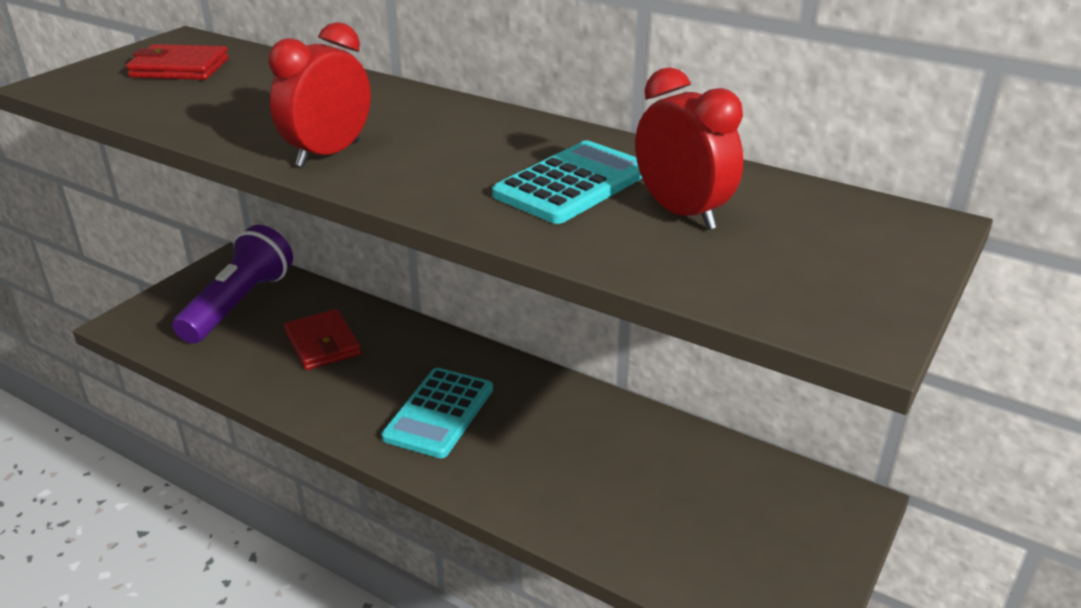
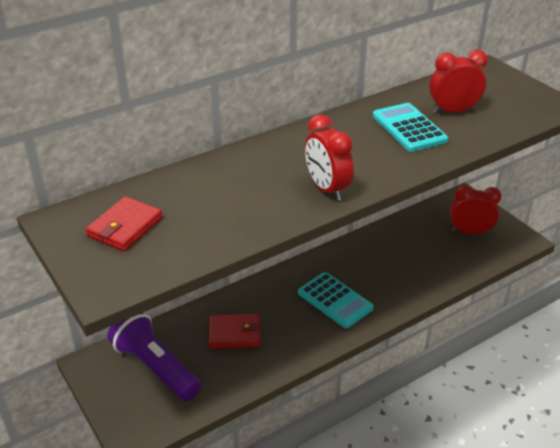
camera: 65 degrees left, 5 degrees up
(745, 536) = (470, 232): none -> red clock

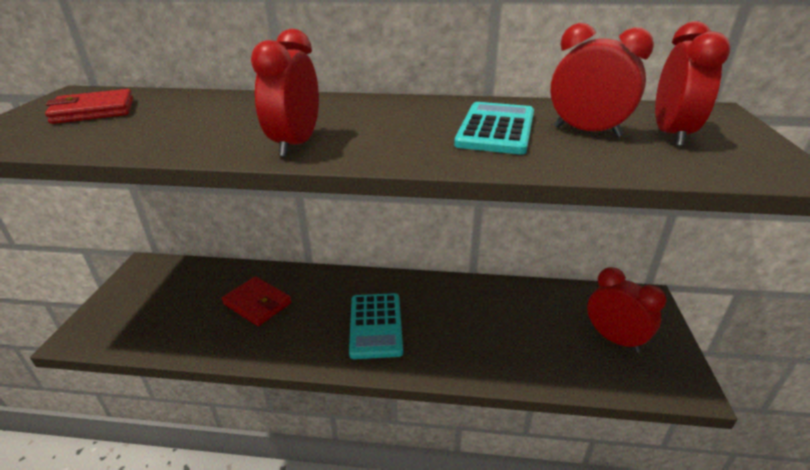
camera: 40 degrees right, 5 degrees down
(155, 367) = (172, 294): purple flashlight -> none
(491, 97) = (671, 135): none -> red clock

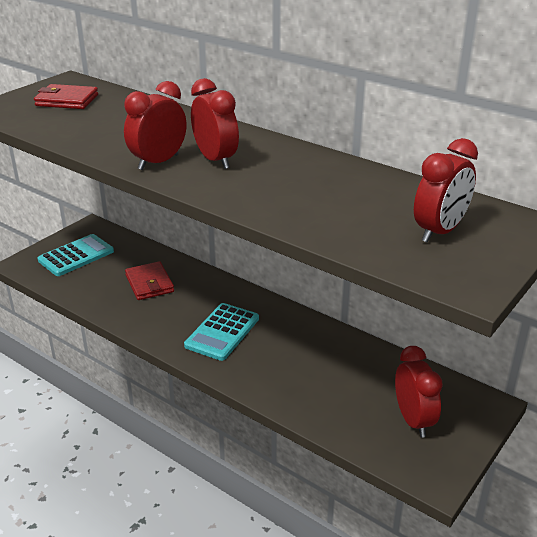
camera: 30 degrees right, 0 degrees up
(496, 129) = (309, 188): turquoise calculator -> turquoise calculator (76, 256)
(586, 131) = (375, 209): red clock -> red clock (216, 160)

